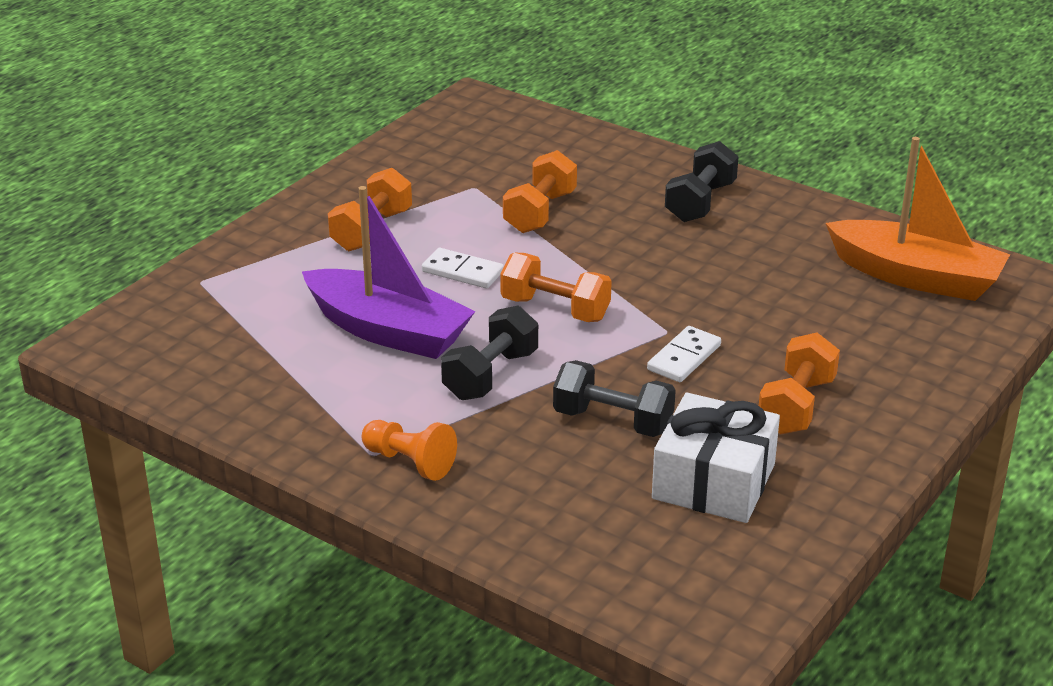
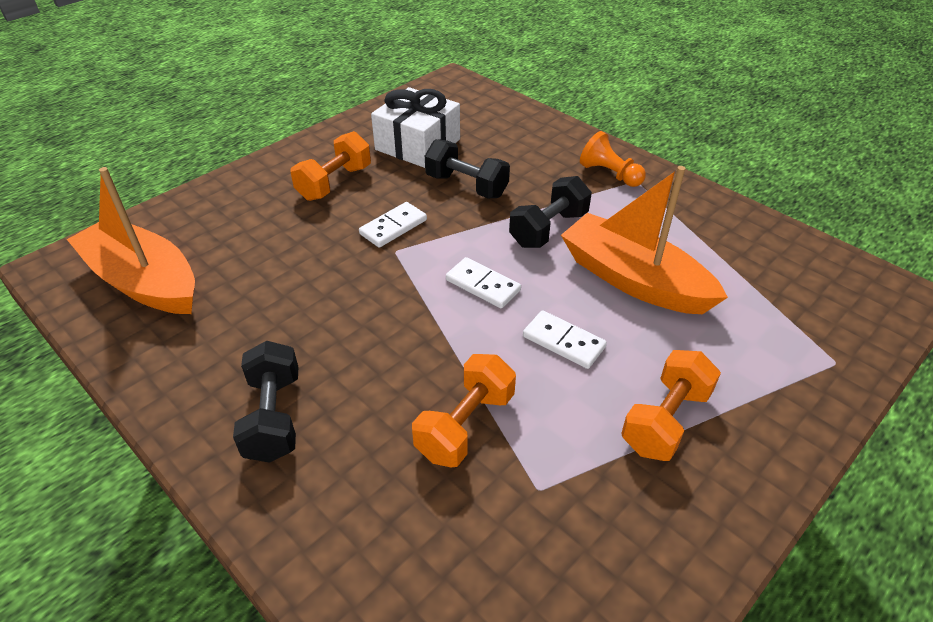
camera: 170 degrees left, 10 degrees up
(388, 331) = (634, 280): purple boat -> orange boat
(555, 309) = (482, 285): orange dumbbell -> white domino
(700, 202) = (274, 417): black dumbbell -> black dumbbell turned 45 degrees counterclockwise

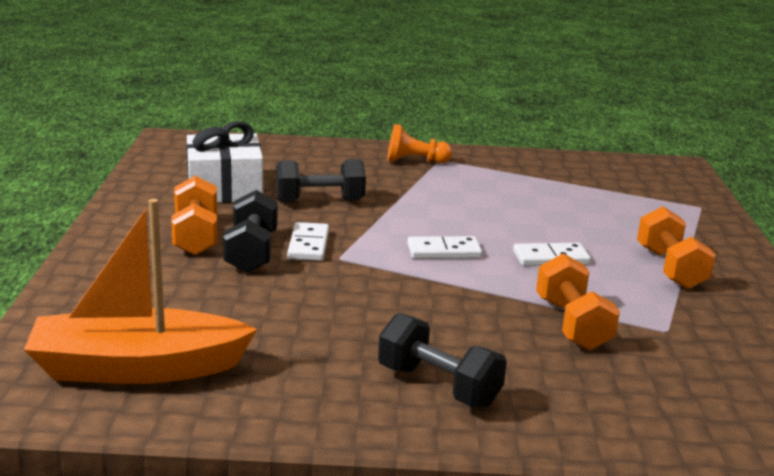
camera: 45 degrees left, 20 degrees down
(548, 229) = (430, 205): black dumbbell -> black dumbbell (251, 252)
(634, 280) = (534, 211): orange boat -> none

